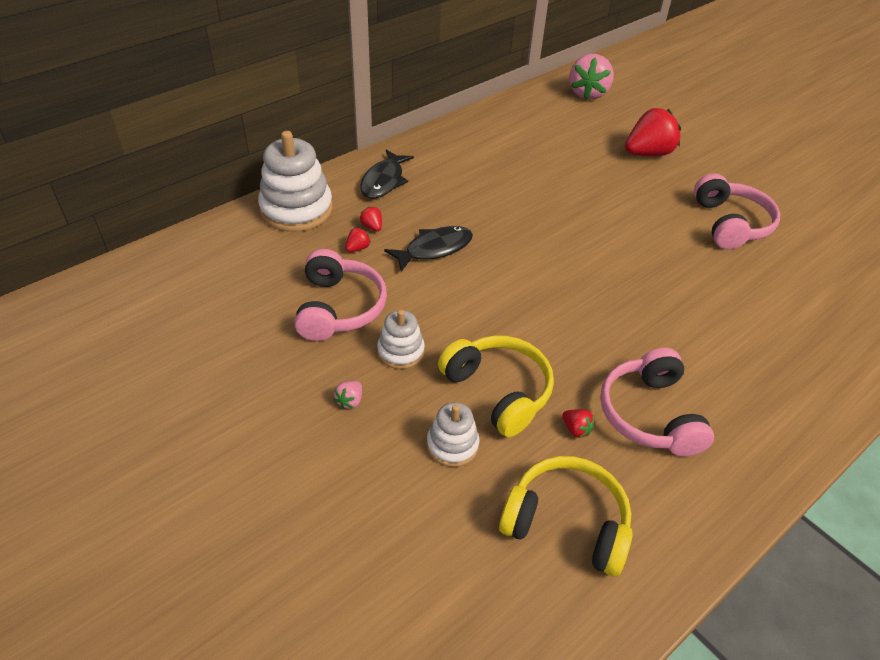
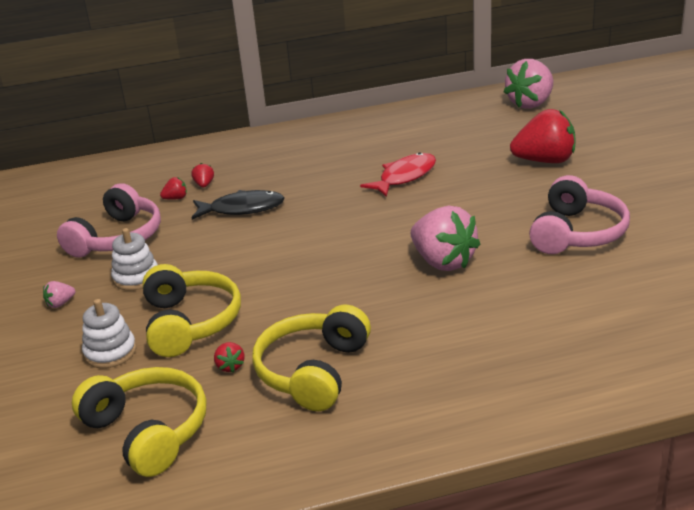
camera: 30 degrees right, 15 degrees down
(296, 209) = (153, 164): white stacking toy -> none
(384, 181) = (249, 152): black fish -> none
(549, 187) = (404, 177): none -> red fish
(649, 414) = (313, 371): pink headphones -> yellow headphones
(656, 274) = (443, 262): none -> pink strawberry

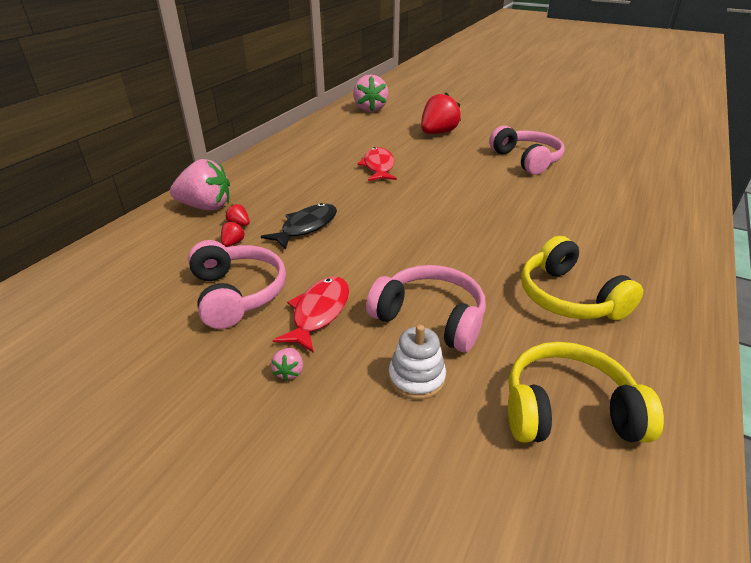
camera: 50 degrees left, 5 degrees up
(136, 278) = (319, 313): white stacking toy -> red fish
(190, 323) = (430, 318): yellow headphones -> pink headphones
(230, 366) = (519, 327): red strawberry -> none
(443, 262) = (498, 201): pink strawberry -> pink strawberry (206, 207)

